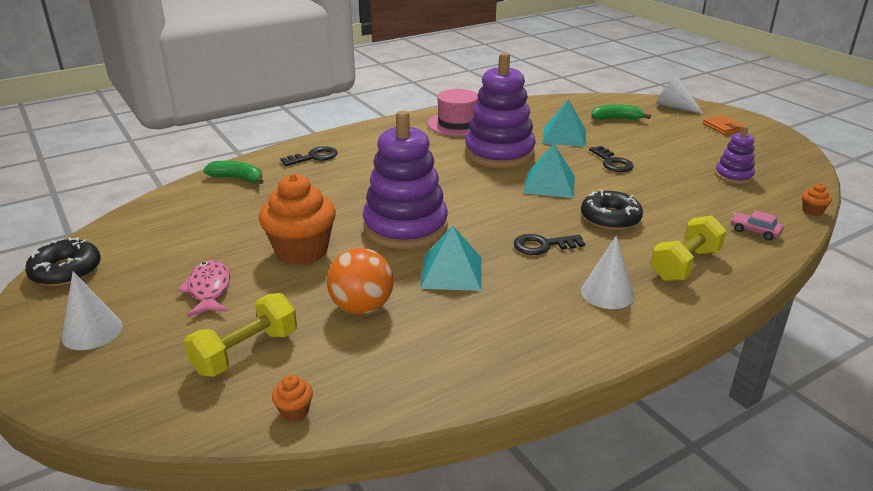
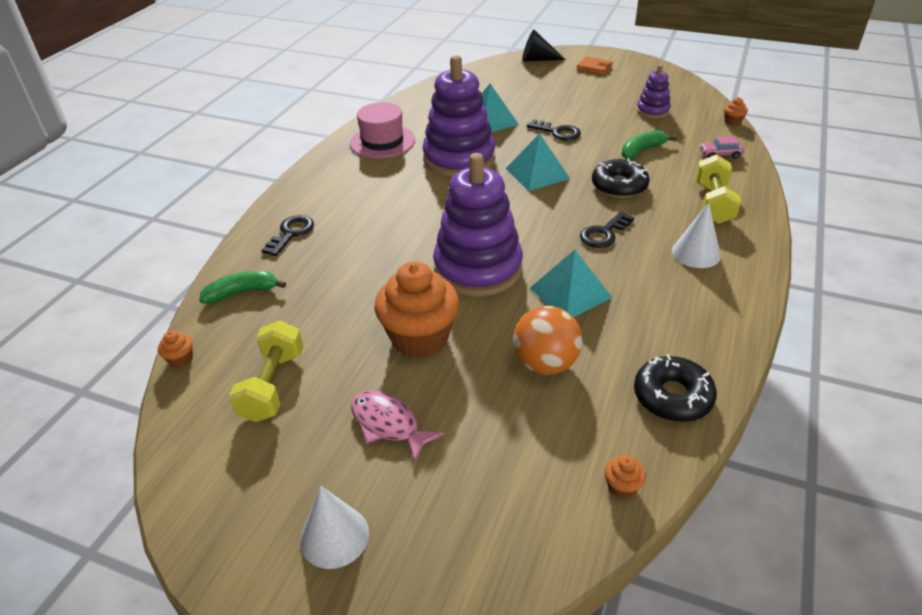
camera: 35 degrees left, 10 degrees up
(66, 271) = (201, 493): black donut -> black donut (672, 396)
(155, 199) = (181, 359): none -> orange cupcake
(246, 352) = (510, 462): yellow dumbbell -> yellow dumbbell (273, 385)
(616, 119) = (509, 87): green banana -> green banana (642, 150)
(674, 107) = (537, 60): white cone -> black cone

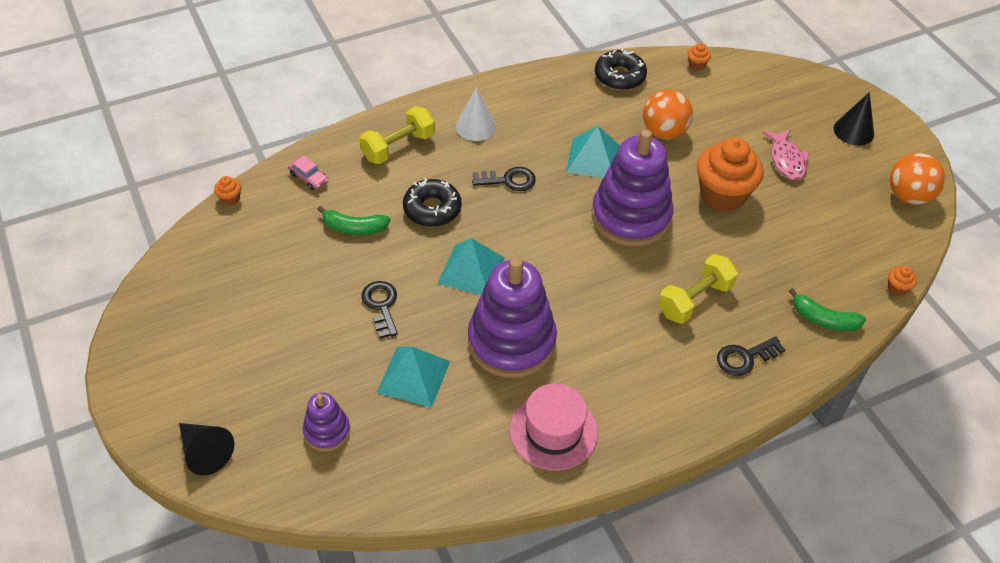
camera: 140 degrees left, 10 degrees up
(208, 480) = (908, 196): none -> orange ball
(273, 385) = (841, 227): yellow dumbbell -> yellow dumbbell (695, 300)
(334, 536) = (853, 131): white cone -> black cone
(594, 68) = (182, 377): orange wallet -> none
(652, 111) = (259, 264): purple stacking toy -> purple stacking toy (327, 431)

